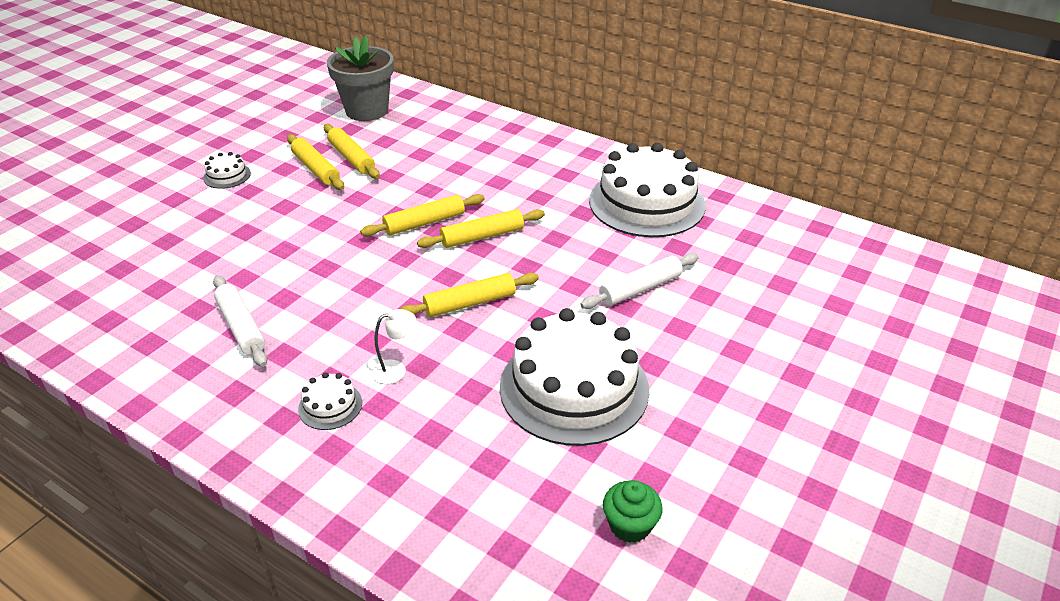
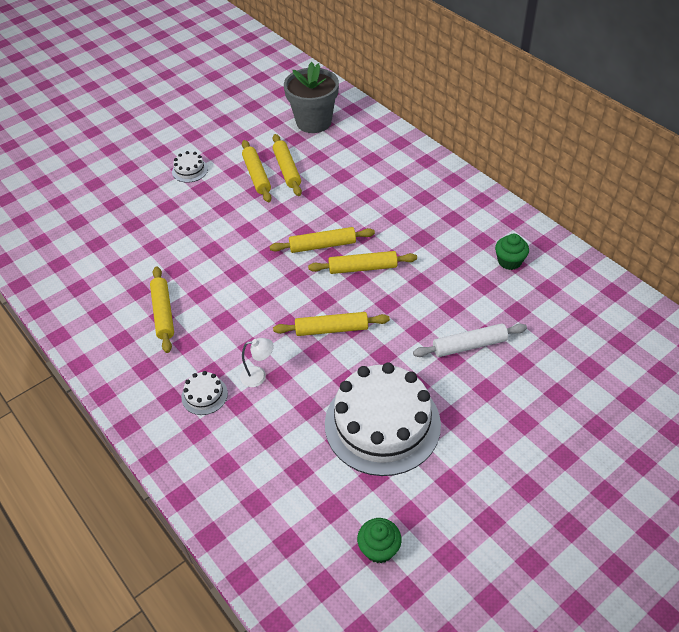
camera: 20 degrees right, 10 degrees up
(241, 327) = (163, 313): white rolling pin -> yellow rolling pin
(647, 203) = (509, 261): white cake -> green cupcake

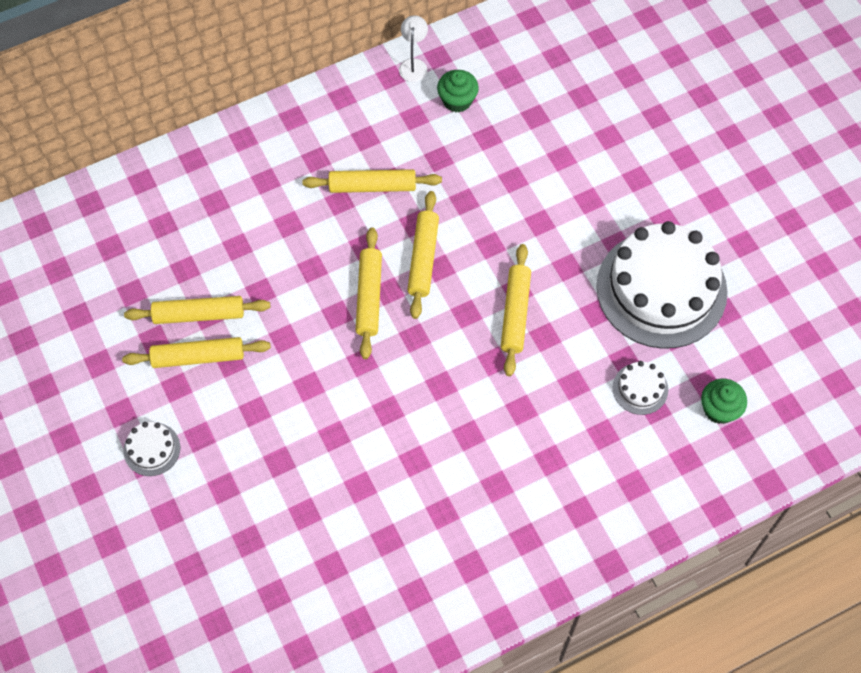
camera: 80 degrees left, 15 degrees up
(163, 313) = (438, 509): yellow rolling pin -> yellow rolling pin (372, 186)
(204, 395) = (584, 471): white cake -> white cake (640, 388)
(259, 376) = (568, 406): white lamp -> white lamp (413, 65)
(314, 122) = (101, 260): grey flower pot -> none
(379, 548) = (807, 325): green cupcake -> green cupcake (719, 409)
(469, 345) = (573, 177): white rolling pin -> none

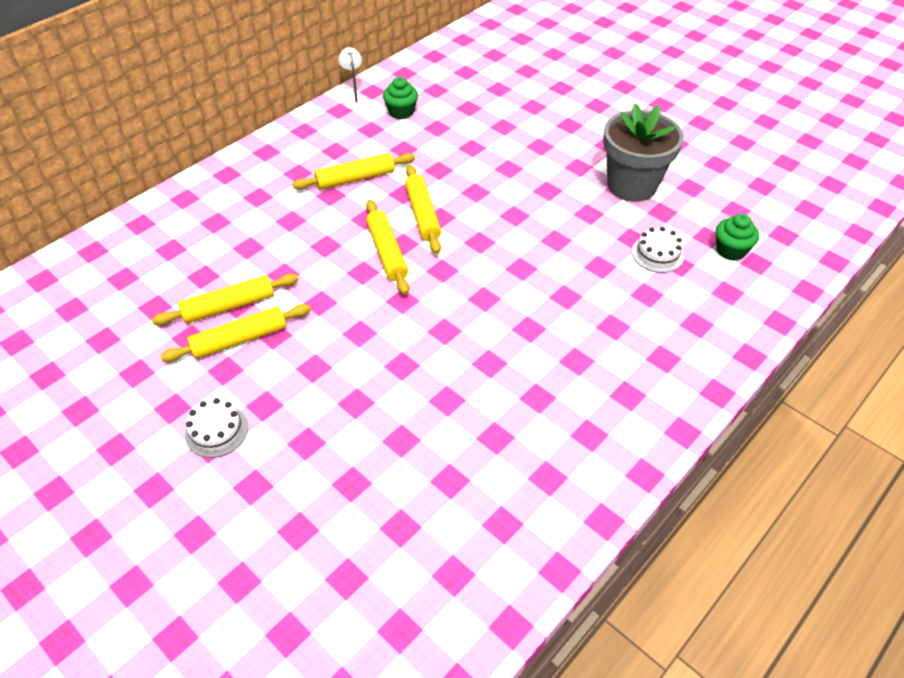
camera: 20 degrees left, 15 degrees down
(515, 313) = (522, 231): yellow rolling pin -> none
(661, 289) = (632, 185): white cake -> grey flower pot

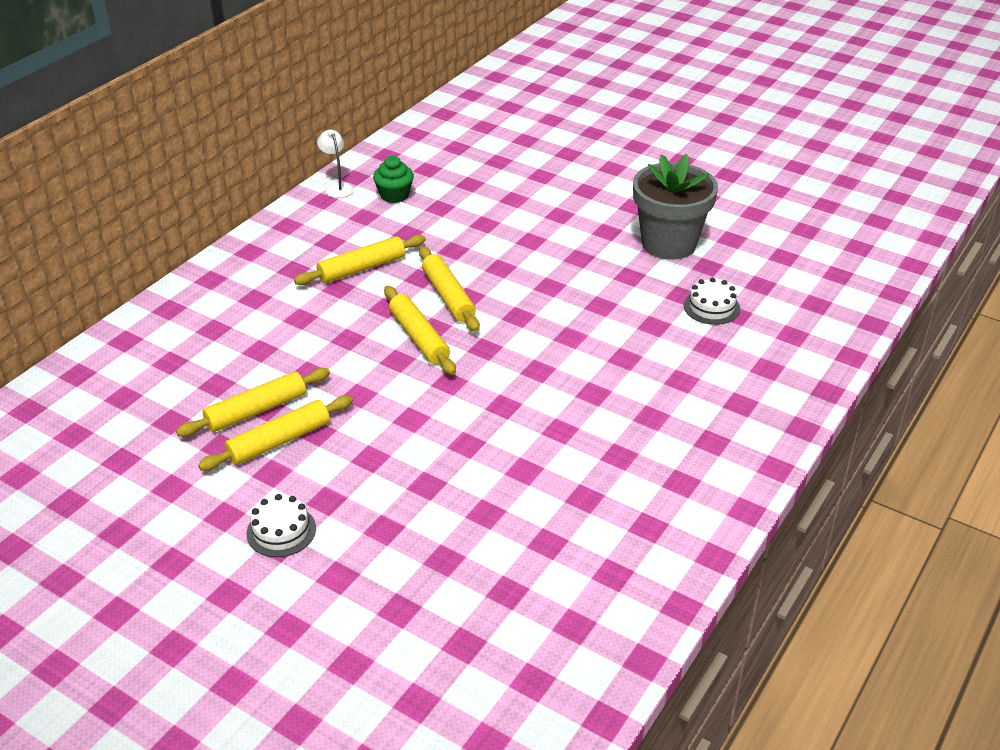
camera: 10 degrees left, 10 degrees down
(730, 250) = (787, 295): green cupcake -> none

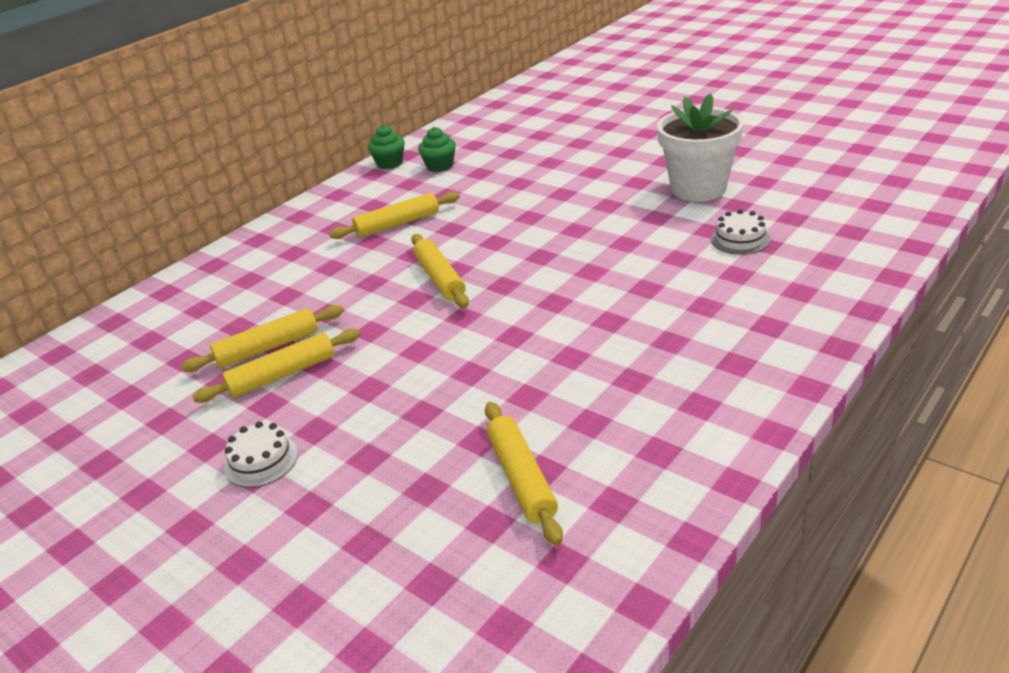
camera: 10 degrees right, 5 degrees down
(337, 187) = (390, 163): white lamp -> green cupcake
(448, 296) = (475, 242): yellow rolling pin -> yellow rolling pin (521, 478)
(669, 244) = (698, 189): grey flower pot -> white flower pot

